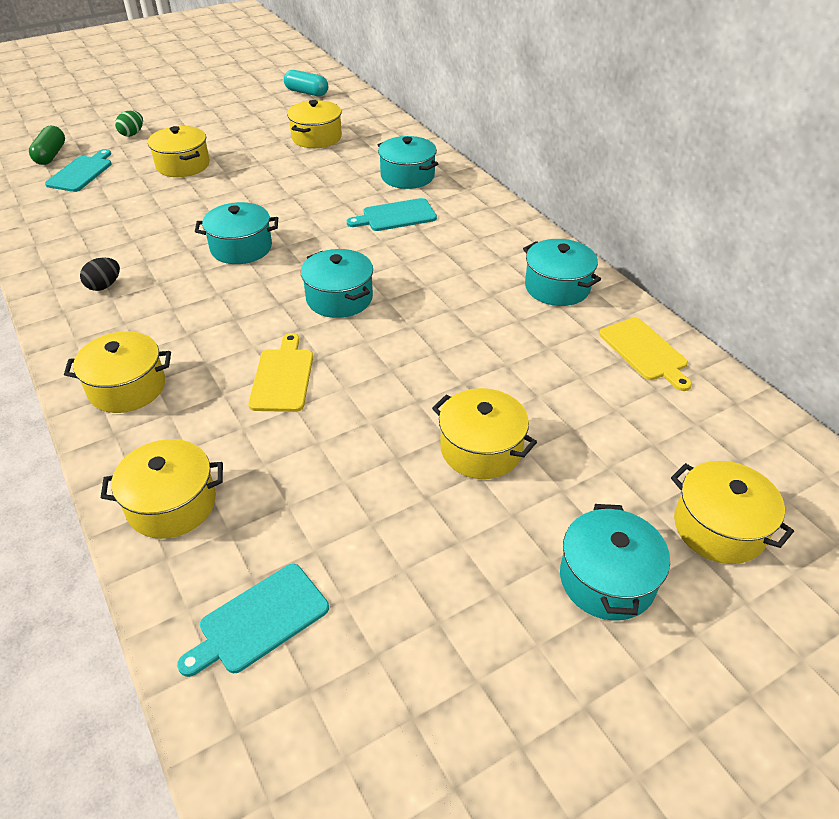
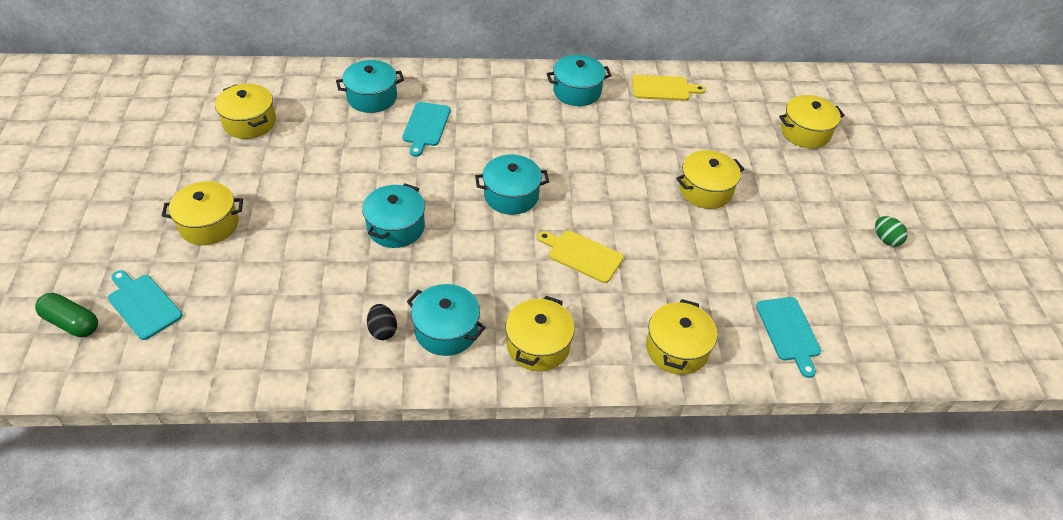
camera: 65 degrees left, 5 degrees up
(132, 134) = (94, 245): green egg -> green egg (886, 239)
(306, 93) = (148, 97): turquoise capsule -> none
(607, 579) = (819, 186): turquoise pot -> turquoise pot (446, 330)

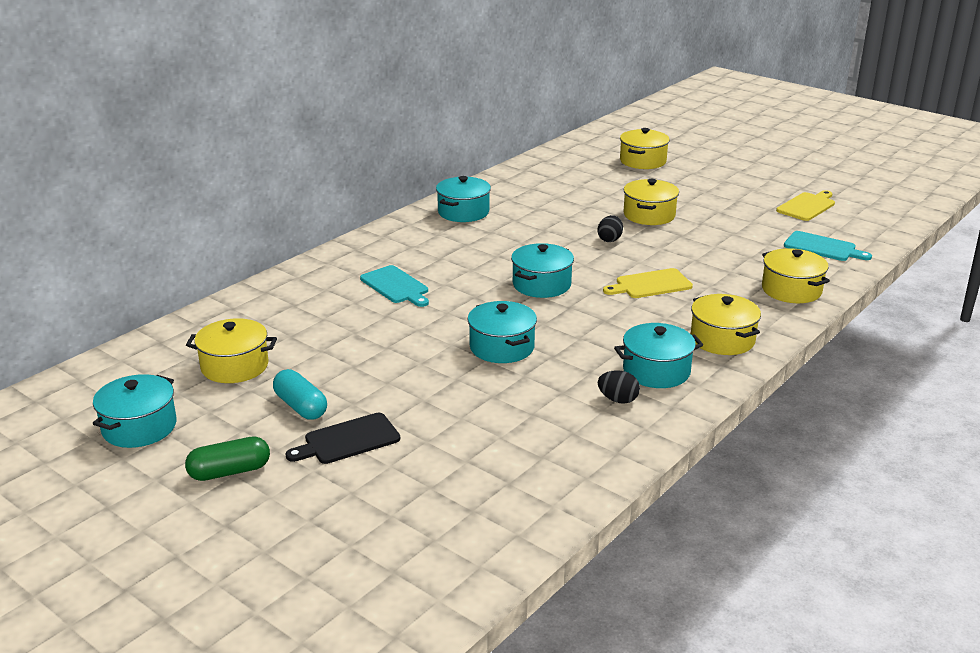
camera: 45 degrees left, 20 degrees down
(72, 323) = (368, 575): green capsule -> green capsule (230, 471)
(143, 305) = (406, 519): turquoise cutting board -> none
(209, 224) = (348, 440): yellow pot -> black cutting board
(229, 179) = (300, 406): none -> turquoise capsule
(372, 97) = (312, 295): turquoise pot -> turquoise pot (139, 427)
(631, 191) = (610, 239): none -> black egg
(663, 88) = (516, 183): yellow cutting board -> yellow cutting board (807, 206)
(886, 239) = (780, 183): green egg -> none

